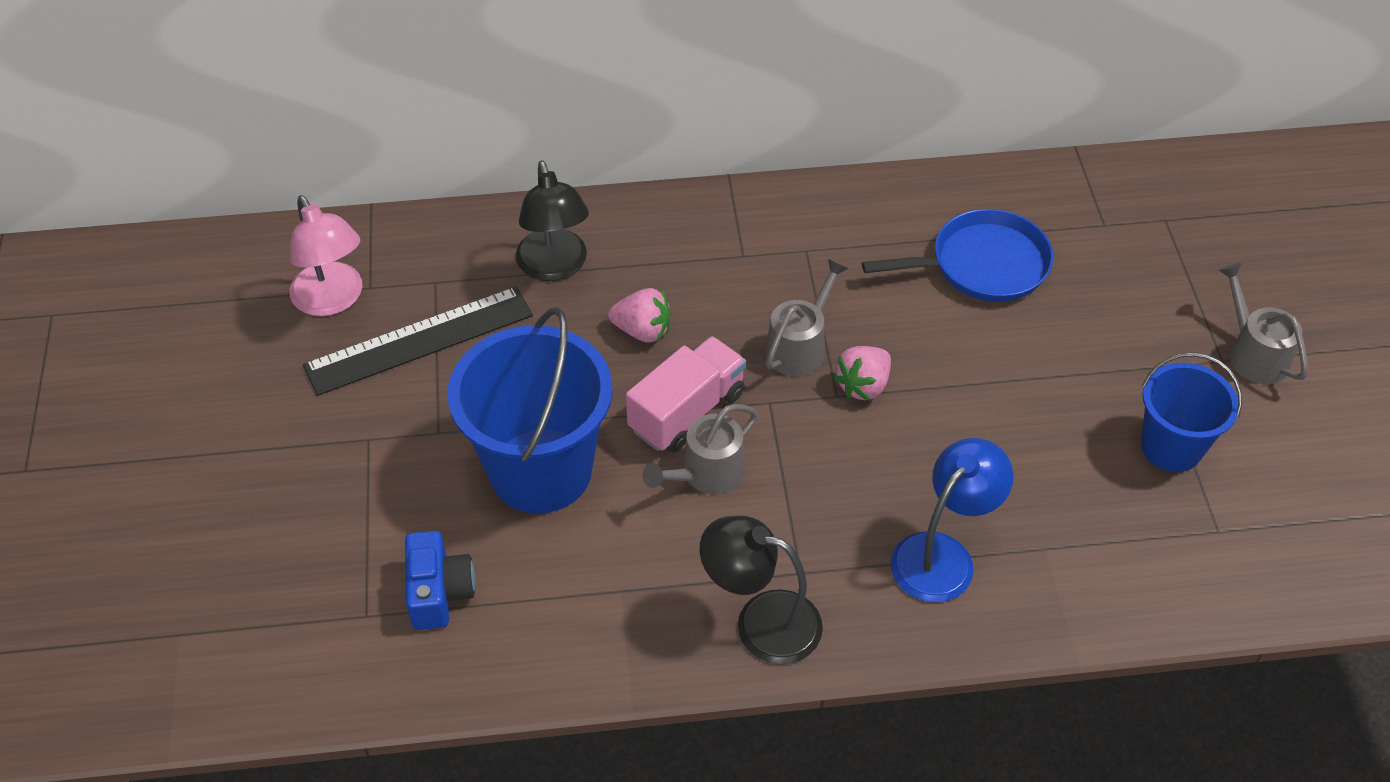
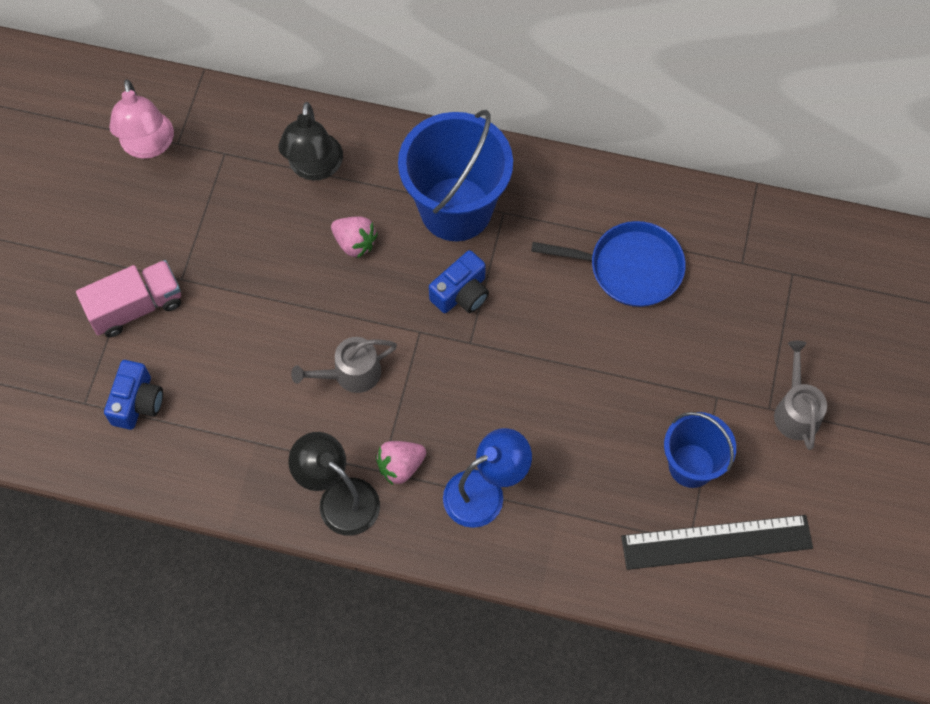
camera: 20 degrees right, 15 degrees up
(419, 340) = (195, 199): black ruler -> black ruler (716, 542)
(541, 470) = (239, 333): blue bucket -> blue bucket (456, 209)
(687, 411) = (358, 320): pink truck -> pink truck (136, 307)
(799, 346) = (461, 293): grey watering can -> blue camera
(863, 385) = (492, 340): pink strawberry -> pink strawberry (400, 466)

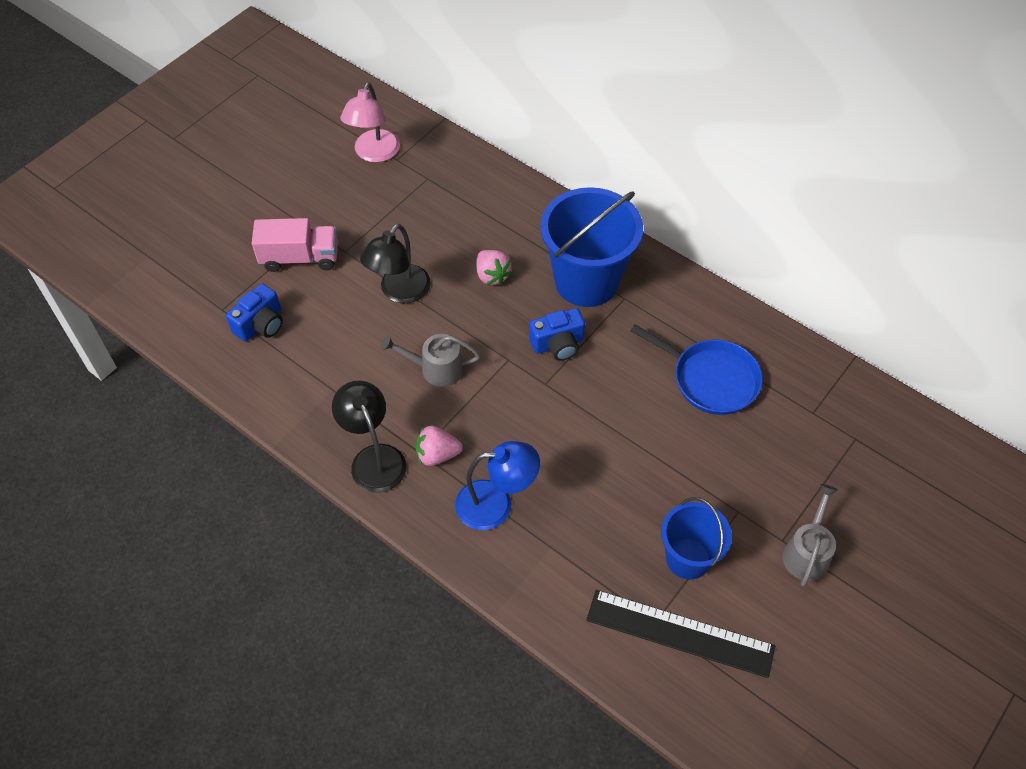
camera: 25 degrees right, 10 degrees down
(314, 168) = (490, 212): black lamp -> black lamp (399, 292)

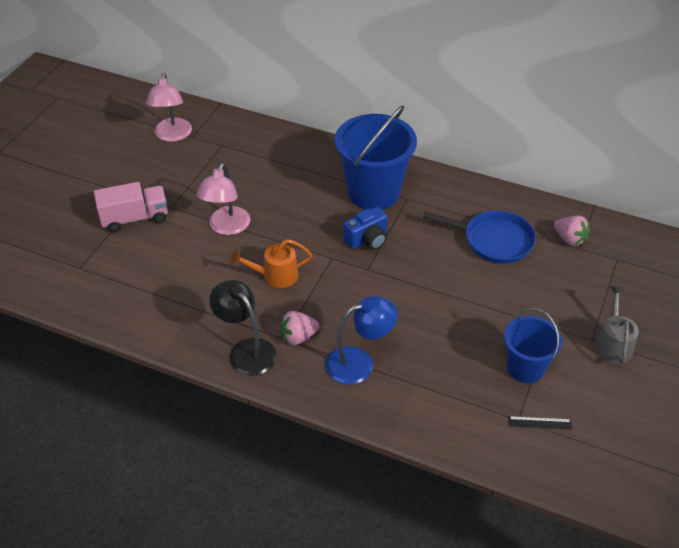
camera: 15 degrees left, 10 degrees down
(261, 324) = (117, 272): blue camera -> none
(399, 292) = (226, 227): black lamp -> pink lamp
(436, 369) = (275, 276): grey watering can -> orange watering can
(492, 276) = (297, 202): pink strawberry -> pink strawberry (569, 239)
(680, 633) = (540, 423): black ruler -> black ruler, size x0.40

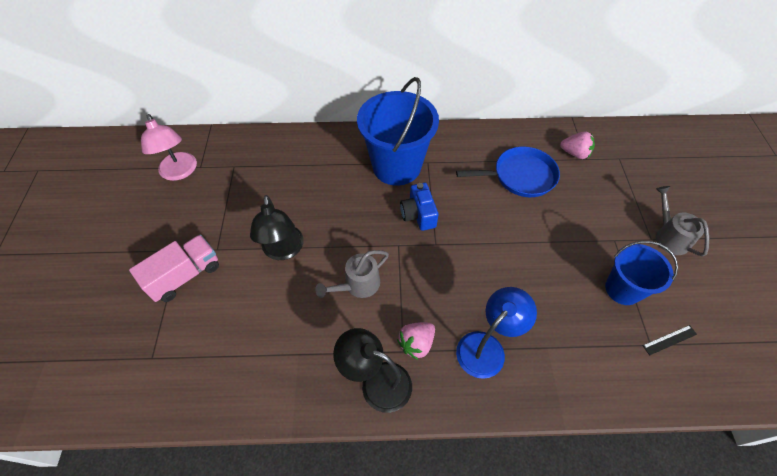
camera: 25 degrees left, 10 degrees up
(226, 227) = (283, 251): pink lamp -> black lamp
(275, 276) = (358, 285): orange watering can -> grey watering can
(367, 239) = (418, 214): blue camera -> blue camera turned 135 degrees clockwise

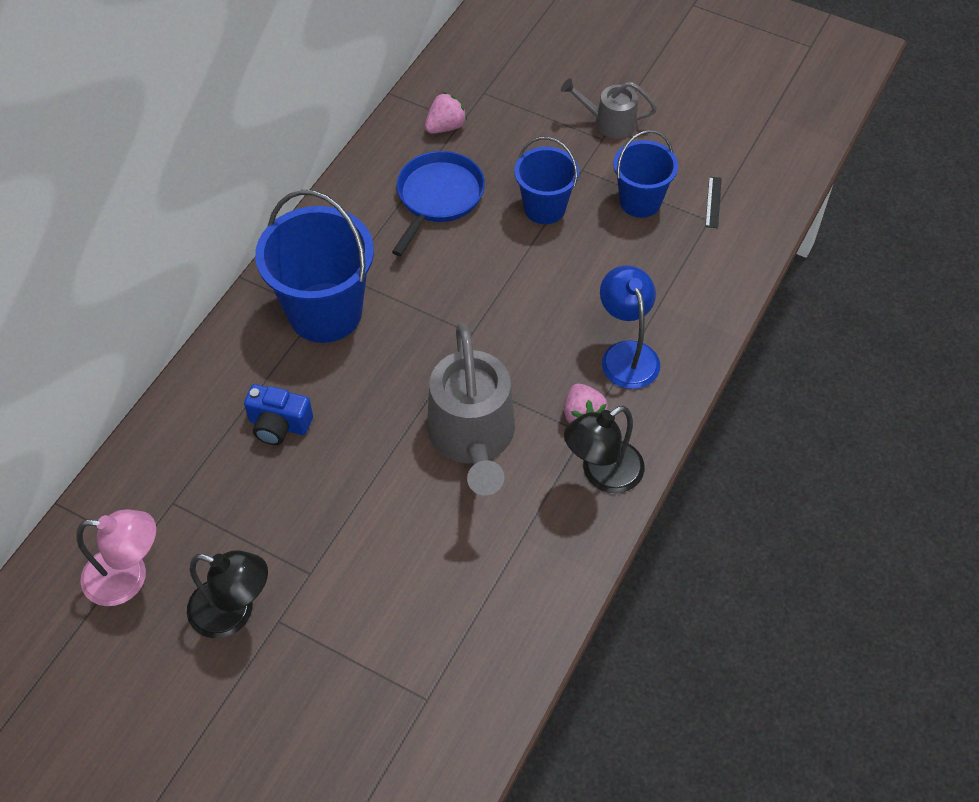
camera: 60 degrees left, 0 degrees up
(185, 276) = (327, 625): pink truck -> none
(283, 251) = (367, 496): black lamp -> black lamp (234, 613)
(358, 285) = (472, 437): grey watering can -> grey watering can, size x1.84
(418, 214) = (417, 328): blue camera -> blue camera (279, 425)
(563, 235) = (544, 208): none -> blue bucket

